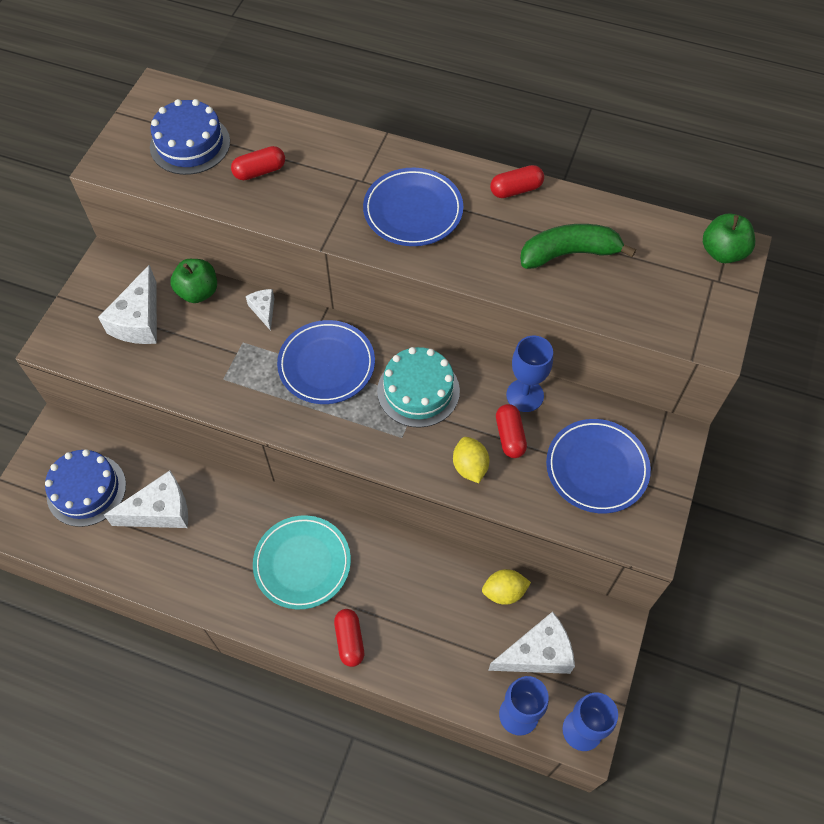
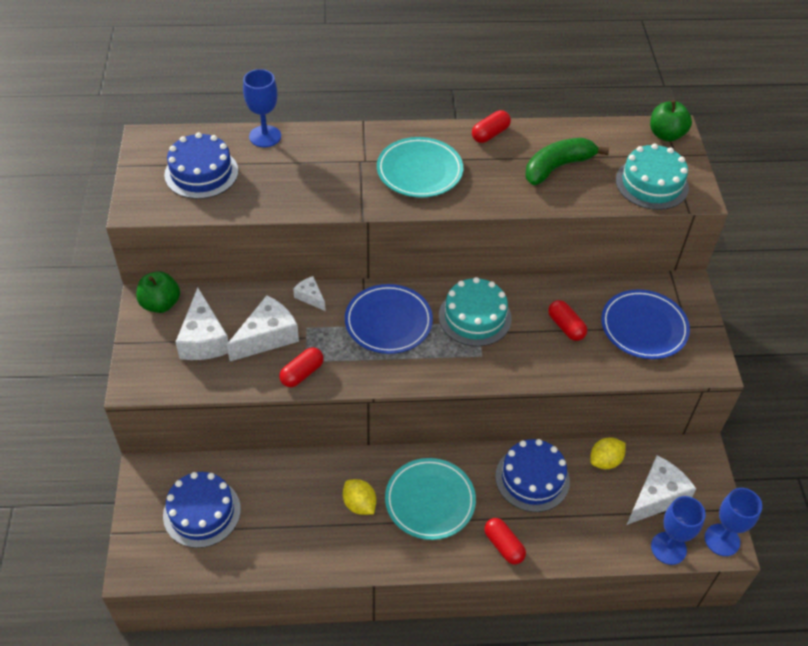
camera: 25 degrees left, 10 degrees down
(160, 511) = (281, 505): white cheese -> white cheese (267, 337)
(198, 292) = (244, 300): green apple -> green apple (160, 304)
(259, 171) = (275, 177): red capsule -> red capsule (302, 373)
(413, 211) = (419, 171): blue plate -> turquoise plate
(417, 581) = (532, 478): none -> blue cake
(470, 467) = (548, 359): yellow lemon -> yellow lemon (359, 504)
(525, 395) = (559, 293): blue goblet -> blue goblet (265, 136)
(668, 308) = (651, 183): none -> turquoise cake

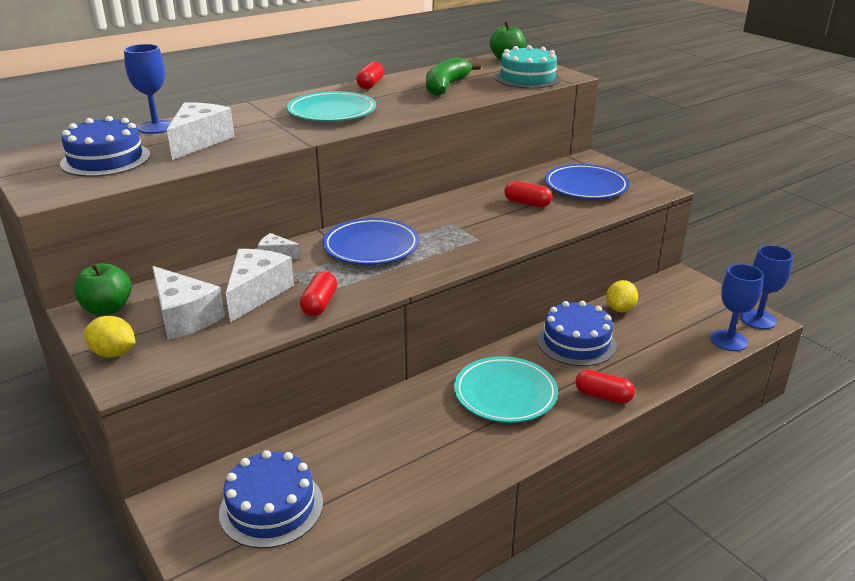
camera: 30 degrees left, 20 degrees down
(359, 504) = (441, 425): yellow lemon -> yellow lemon (113, 353)
(475, 317) = (446, 220): turquoise cake -> none
(656, 497) = (683, 314): white cheese -> white cheese (199, 141)

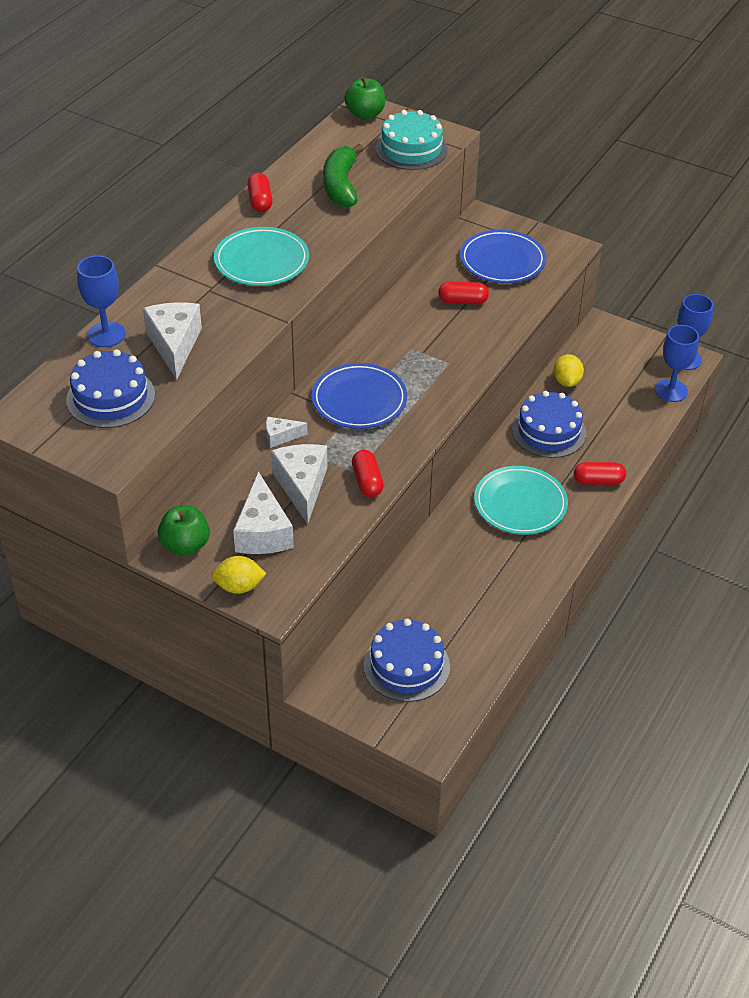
camera: 25 degrees left, 15 degrees up
(184, 317) = (262, 532): white cheese -> white cheese turned 60 degrees clockwise

